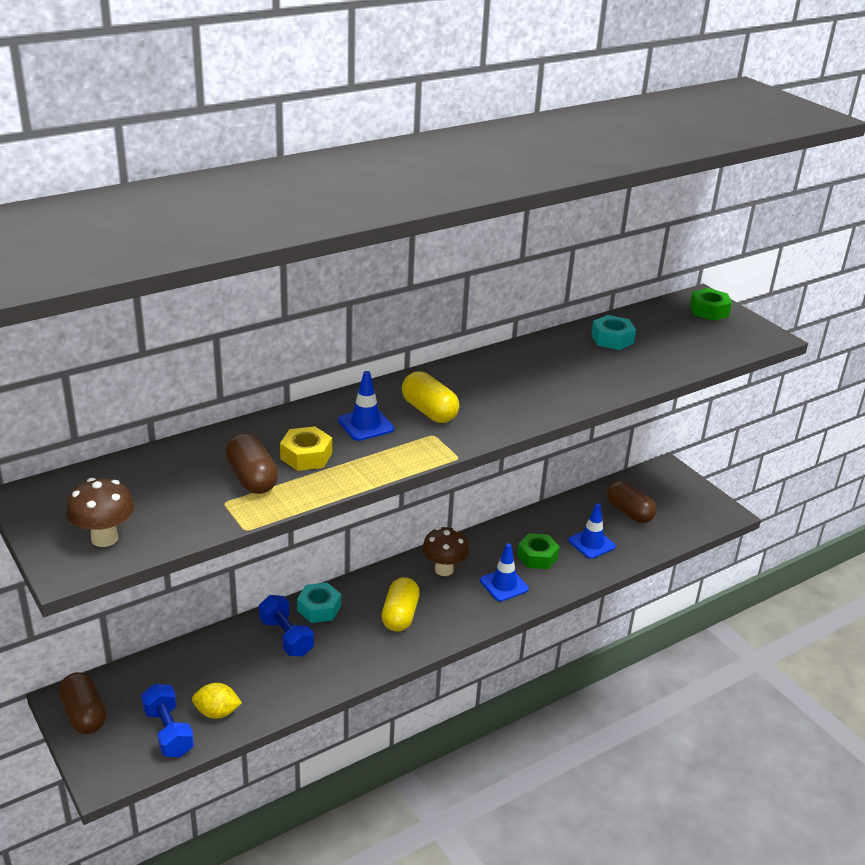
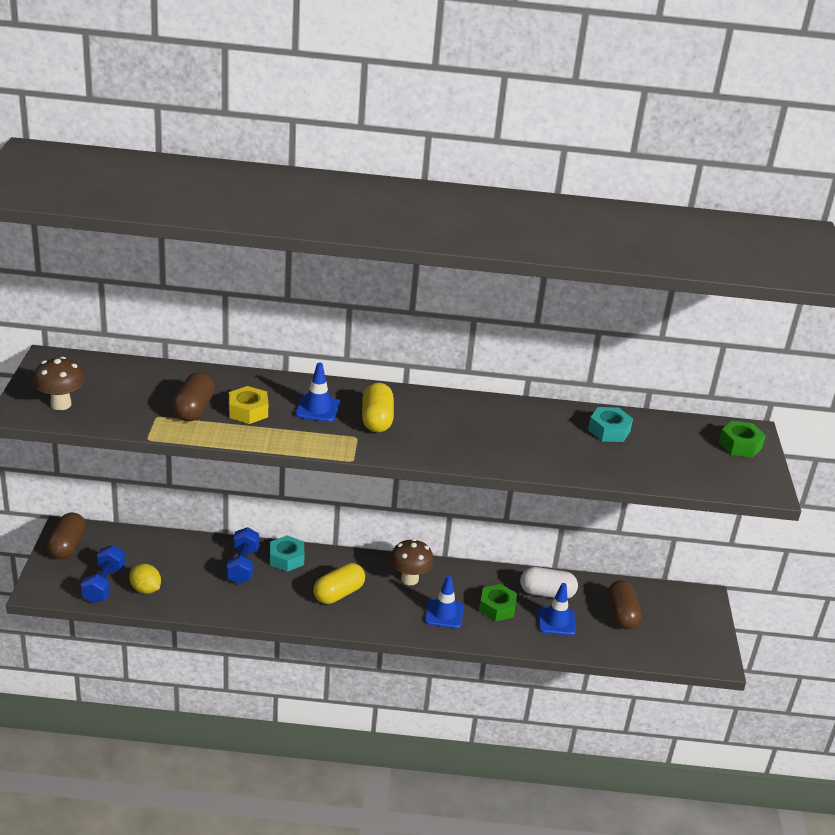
camera: 35 degrees right, 0 degrees up
(559, 524) = (547, 593): none -> white capsule

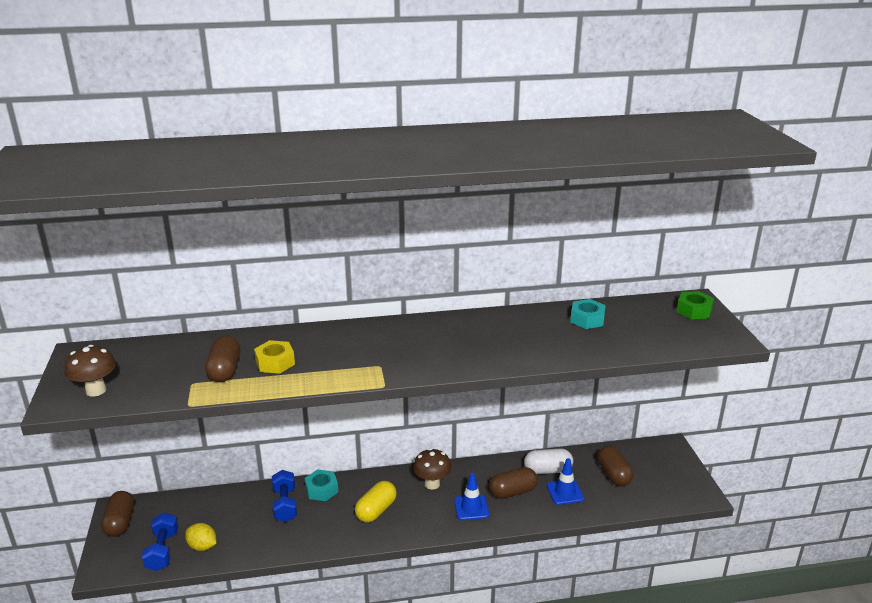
camera: 10 degrees left, 5 degrees down
(317, 409) = (336, 349): blue traffic cone -> none
(377, 420) = (392, 348): yellow capsule -> none
(497, 608) = (512, 492): green nut -> brown capsule

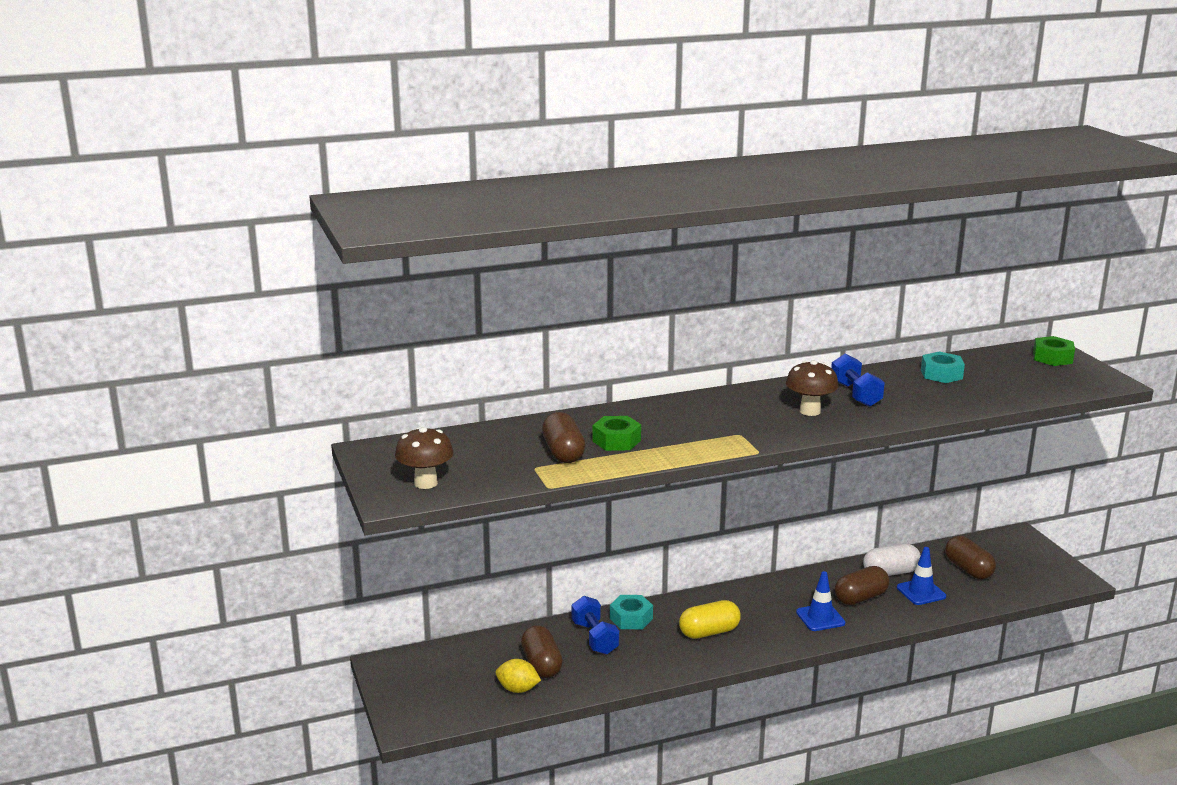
camera: 10 degrees left, 5 degrees down
(120, 523) = (398, 677): brown capsule -> brown capsule (541, 664)
(162, 551) = (470, 699): blue dumbbell -> blue dumbbell (855, 394)
(275, 363) = (616, 441): yellow nut -> green nut
(376, 510) = (709, 632): yellow capsule -> yellow capsule turned 45 degrees clockwise
(432, 484) = (761, 599): brown mushroom -> brown mushroom (810, 411)

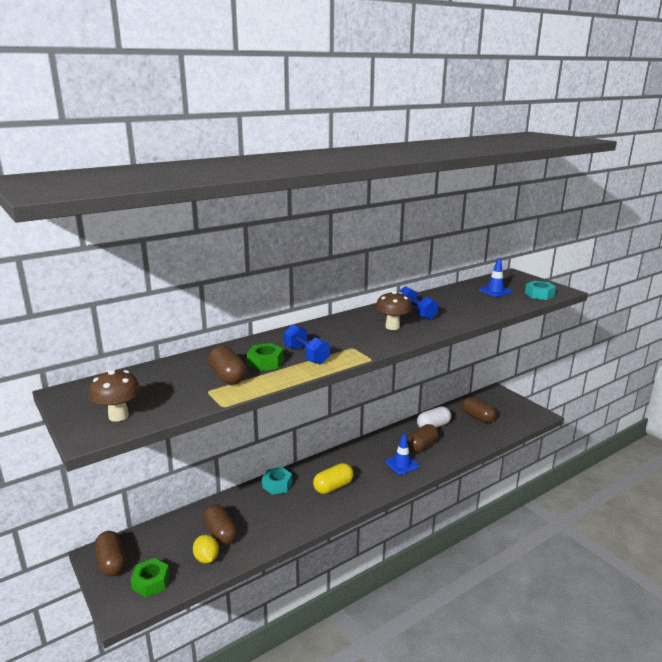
camera: 15 degrees left, 0 degrees up
(401, 675) = (112, 562): none -> brown capsule
(518, 689) = (206, 558): yellow lemon -> yellow lemon turned 60 degrees clockwise
(594, 638) = (255, 504): blue dumbbell -> blue dumbbell (306, 355)
(921, 592) = (456, 436): blue traffic cone -> blue traffic cone (495, 291)
(941, 374) = (461, 295): turquoise nut -> turquoise nut (539, 295)
(1052, 358) = (519, 280): green nut -> green nut (151, 582)

